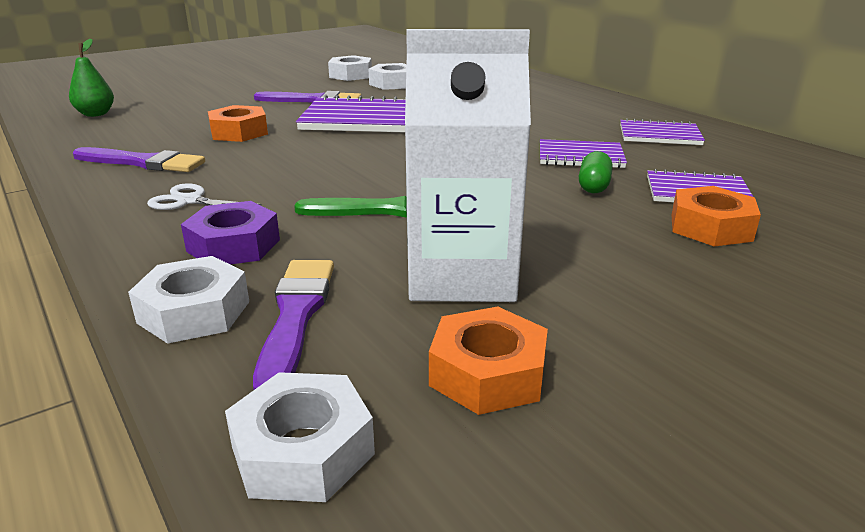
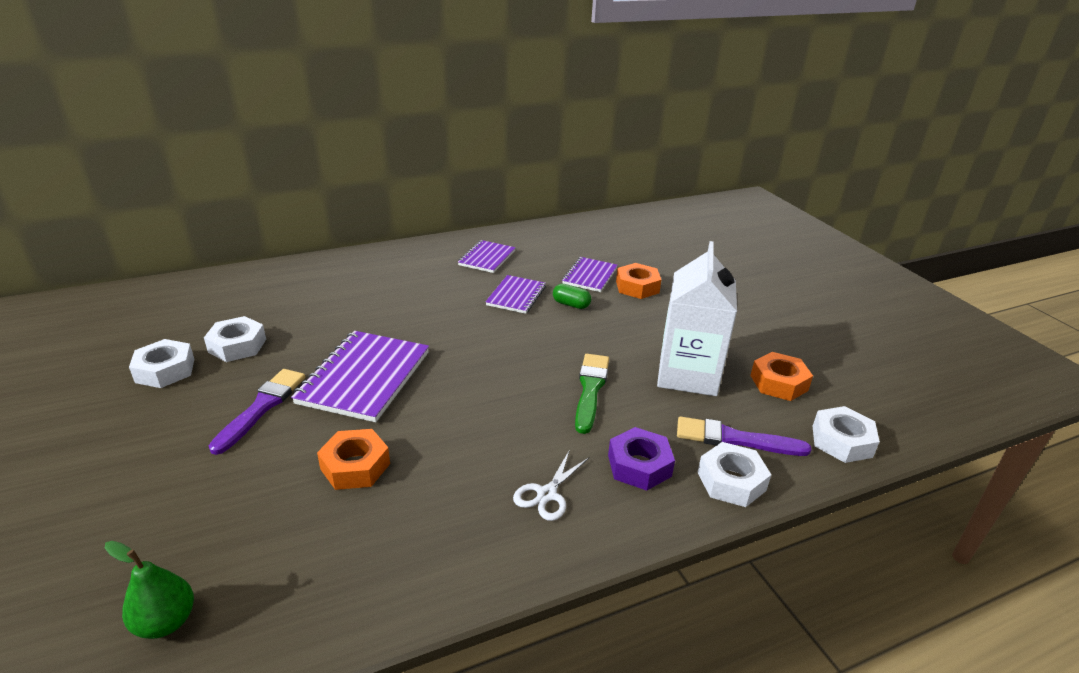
camera: 80 degrees left, 5 degrees up
(142, 162) = (425, 539): purple brush -> none

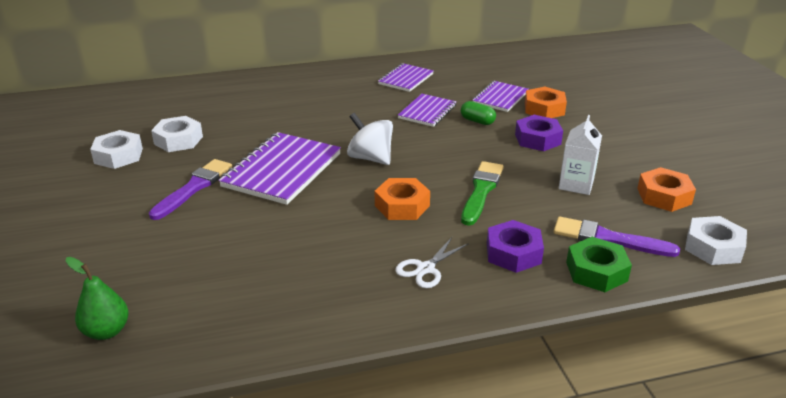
camera: 10 degrees right, 0 degrees up
(355, 466) = (265, 236): orange nut -> orange nut (402, 206)
(463, 356) = (370, 158): none -> white spinning top
(637, 323) = (537, 139): none -> purple nut
(687, 374) = (576, 184): white carton -> white carton, size x0.56
(731, 481) = (596, 271): white nut -> green nut

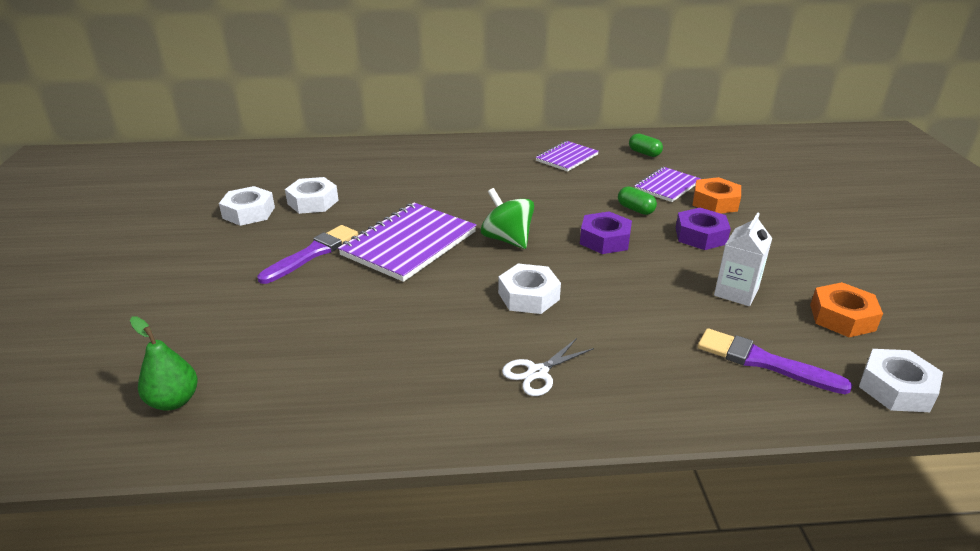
camera: 10 degrees right, 0 degrees up
(370, 158) = (507, 239): white spinning top -> green spinning top
(402, 206) = (528, 296): orange nut -> white nut
(427, 112) = (582, 194): purple notebook -> none
(474, 69) = (644, 153): none -> green capsule
(481, 191) = (623, 288): green brush -> none
(513, 253) = (644, 366): purple nut -> purple nut (604, 240)
(596, 271) = (741, 401): green nut -> none

